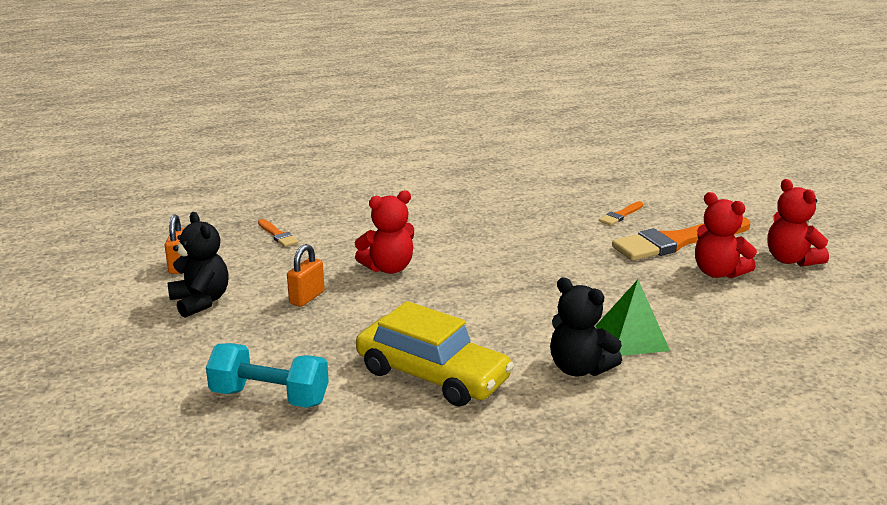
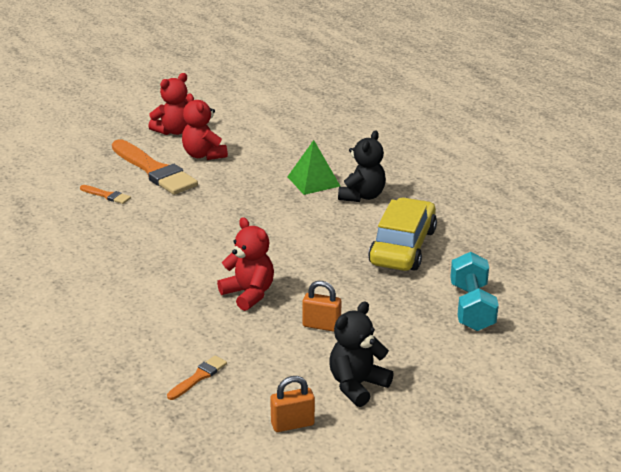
camera: 105 degrees left, 5 degrees up
(718, 273) = (204, 155): red teddy bear -> red teddy bear turned 120 degrees clockwise

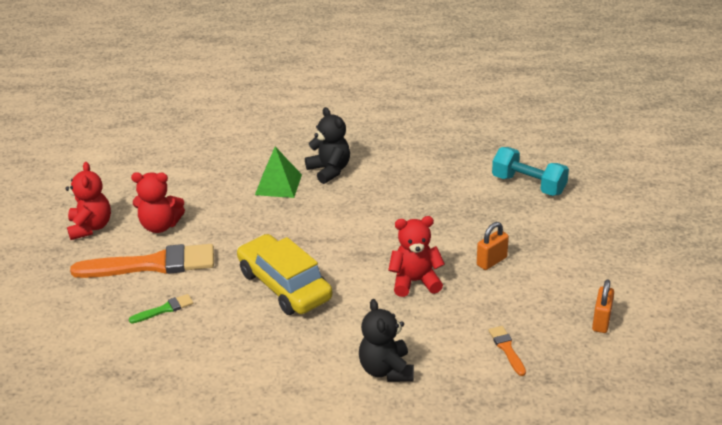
camera: 55 degrees left, 5 degrees up
(107, 195) = (164, 309): orange brush -> green brush
(357, 385) = (578, 273): black teddy bear -> black teddy bear (386, 370)
(403, 247) = (423, 181): yellow car -> yellow car (284, 285)

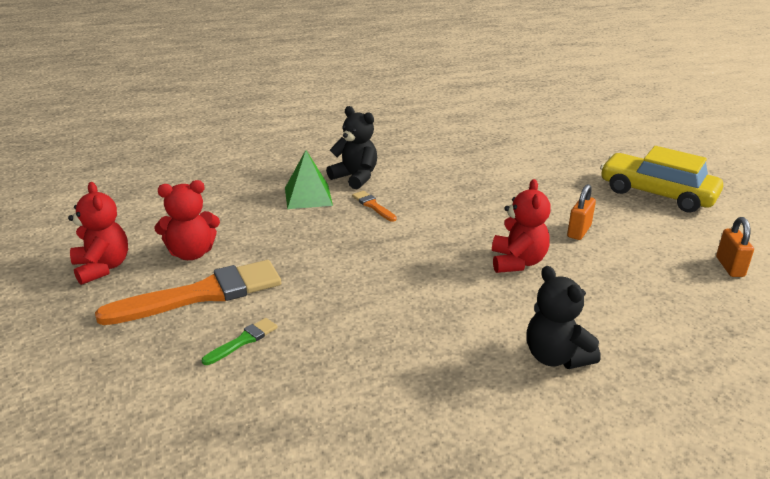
camera: 20 degrees left, 5 degrees down
(284, 285) = (377, 290): yellow car -> yellow car (657, 193)
(415, 281) = (517, 262): red teddy bear -> red teddy bear turned 120 degrees clockwise
(506, 349) = (664, 309): orange brush -> orange brush (373, 206)
(528, 185) = (559, 164): turquoise dumbbell -> none

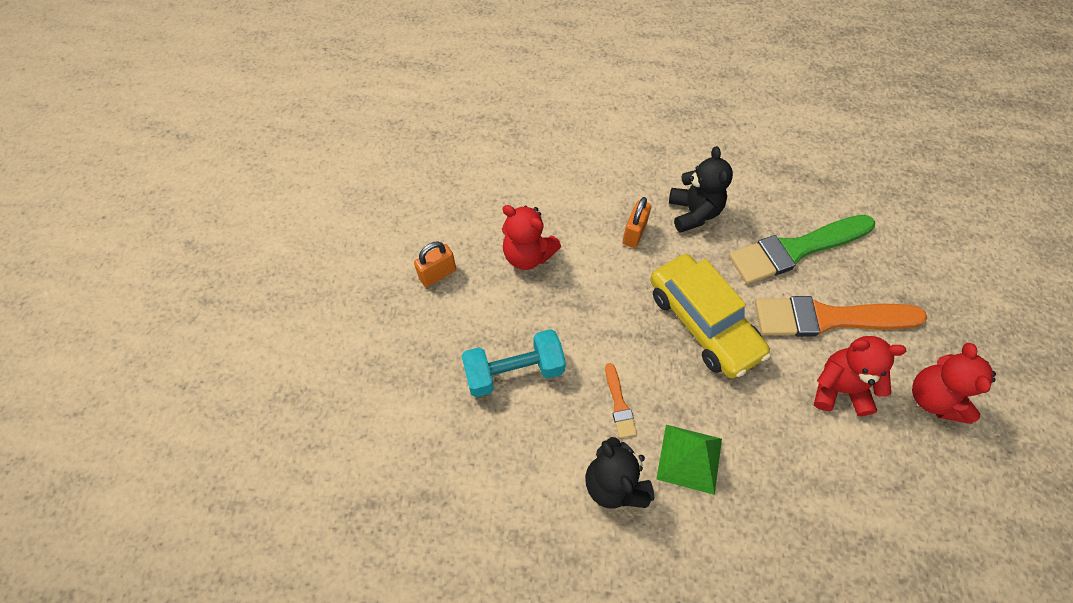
camera: 155 degrees left, 30 degrees up
(243, 341) = (795, 250): green brush -> green brush, size x2.29
(463, 201) = (514, 371): none -> turquoise dumbbell
(517, 262) = (528, 255): red teddy bear -> red teddy bear turned 90 degrees counterclockwise
(556, 357) = (572, 156): black teddy bear -> black teddy bear (693, 213)
(657, 193) = (299, 302): yellow car -> yellow car (703, 323)
(729, 267) = (360, 184): orange padlock -> orange padlock (634, 233)

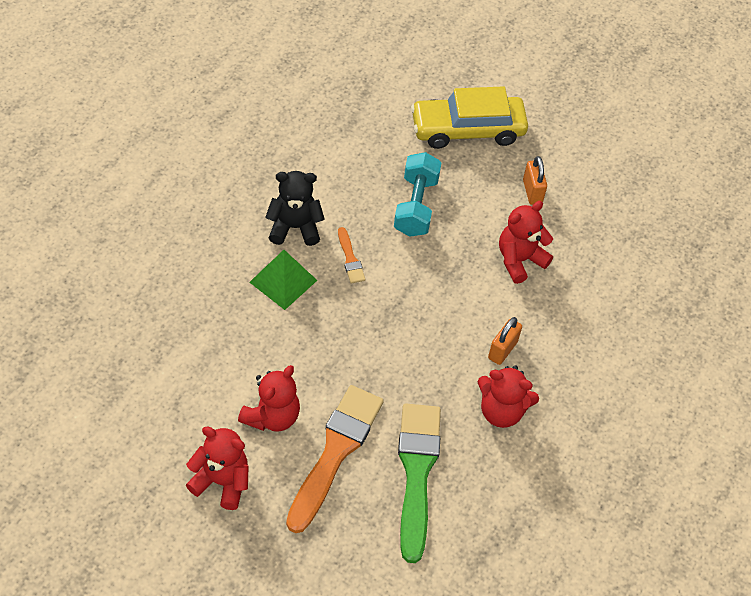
camera: 110 degrees right, 5 degrees down
(619, 404) = (350, 259): orange brush -> orange brush turned 120 degrees counterclockwise
(634, 233) = (502, 350): orange padlock -> orange padlock turned 75 degrees clockwise
(693, 213) = (501, 411): black teddy bear -> red teddy bear
(703, 323) = (385, 353): yellow car -> yellow car (467, 129)

